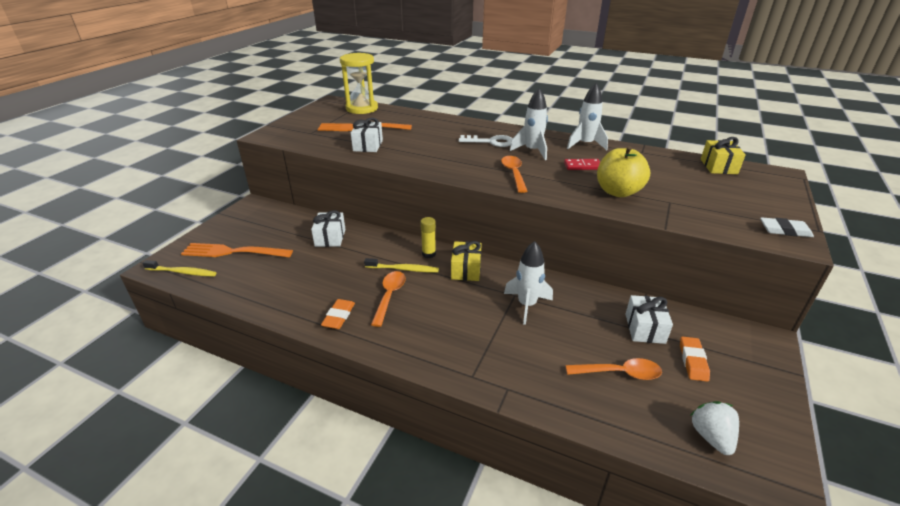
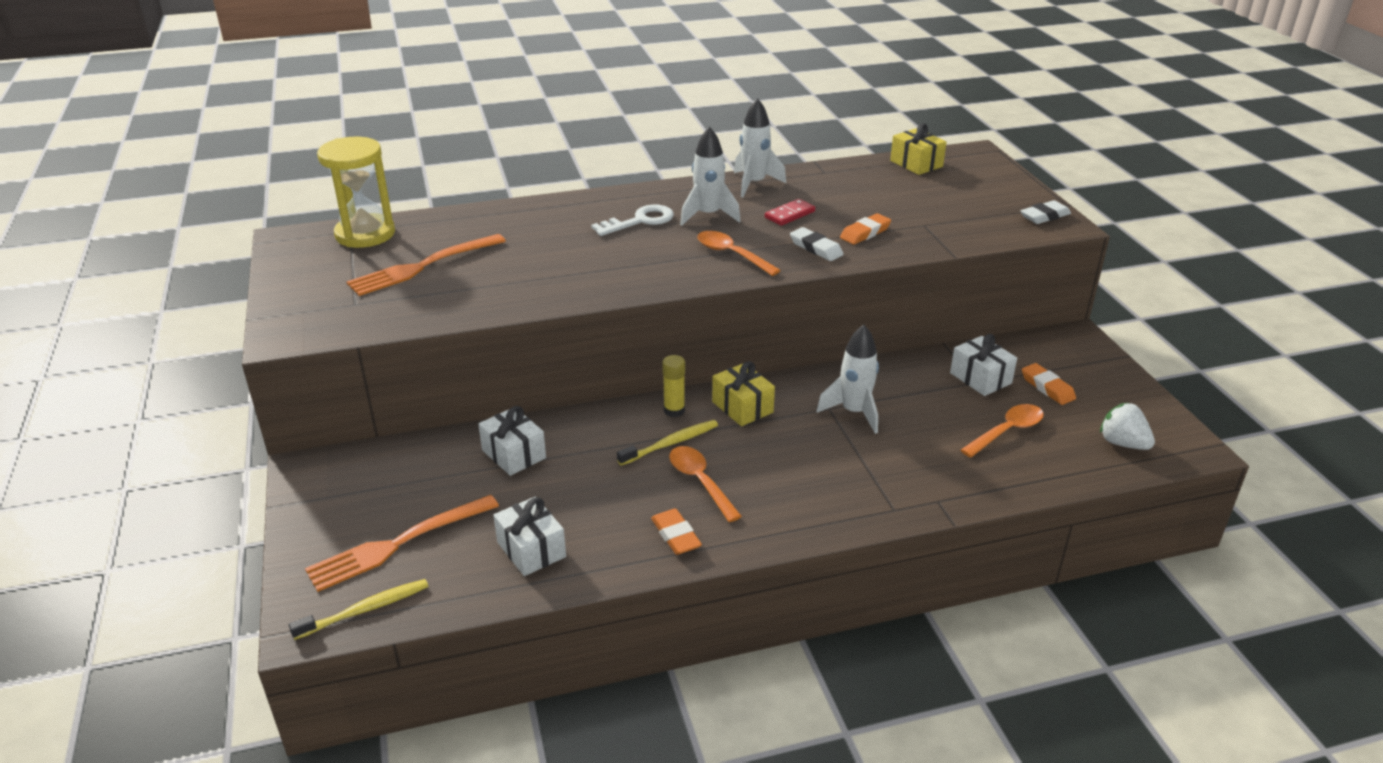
camera: 40 degrees left, 0 degrees up
(368, 145) = (483, 289): white gift -> white gift (531, 549)
(571, 188) = (816, 248): none -> white eraser
(618, 192) = (865, 233): yellow apple -> orange eraser

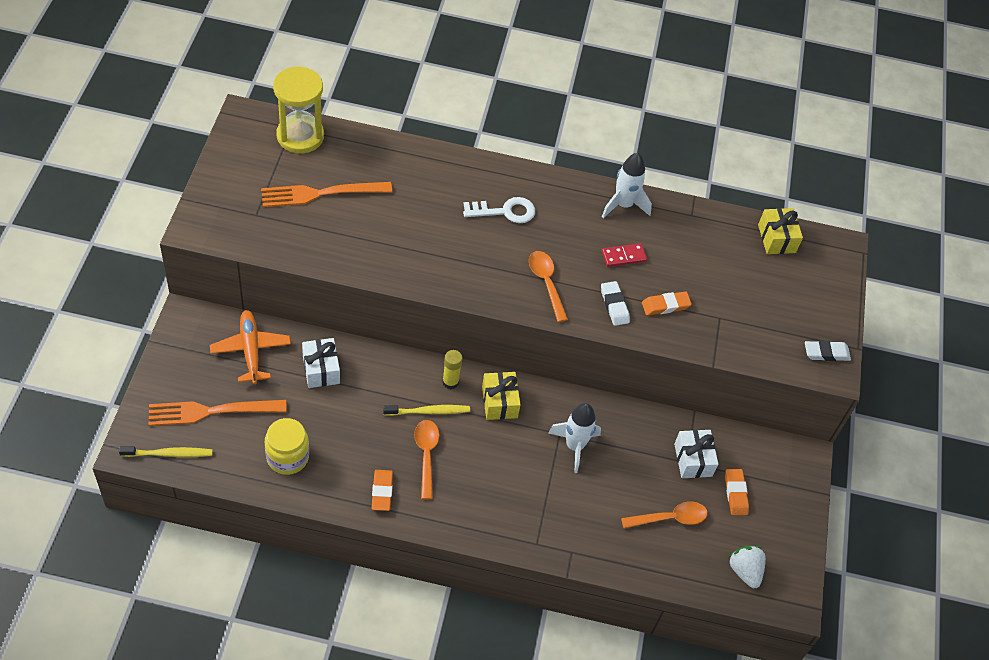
camera: 20 degrees right, 20 degrees up
(412, 469) = (251, 350): none -> orange plane
(531, 549) = (287, 457): white gift -> yellow jar
(708, 215) = (560, 228): white rocket -> none

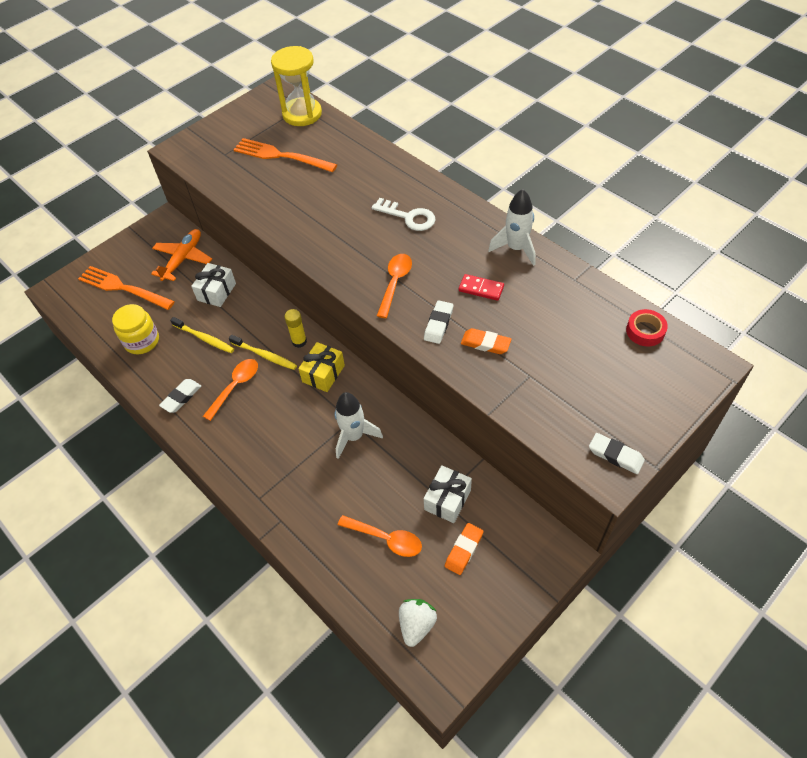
camera: 45 degrees right, 0 degrees up
(168, 454) = (73, 303): yellow toothbrush -> yellow toothbrush (204, 338)
(382, 492) = (181, 397): orange eraser -> white eraser
(776, 239) = (645, 331): yellow gift -> red tape

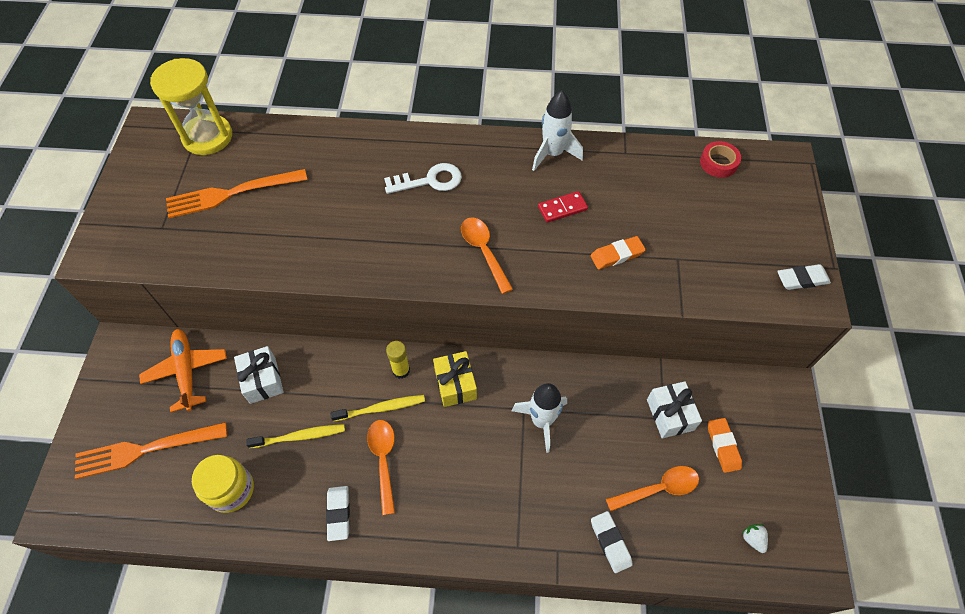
camera: 45 degrees left, 5 degrees up
(416, 625) = (753, 539): white strawberry -> white strawberry, size x0.58
(438, 324) = (561, 264): white eraser -> white eraser (610, 542)

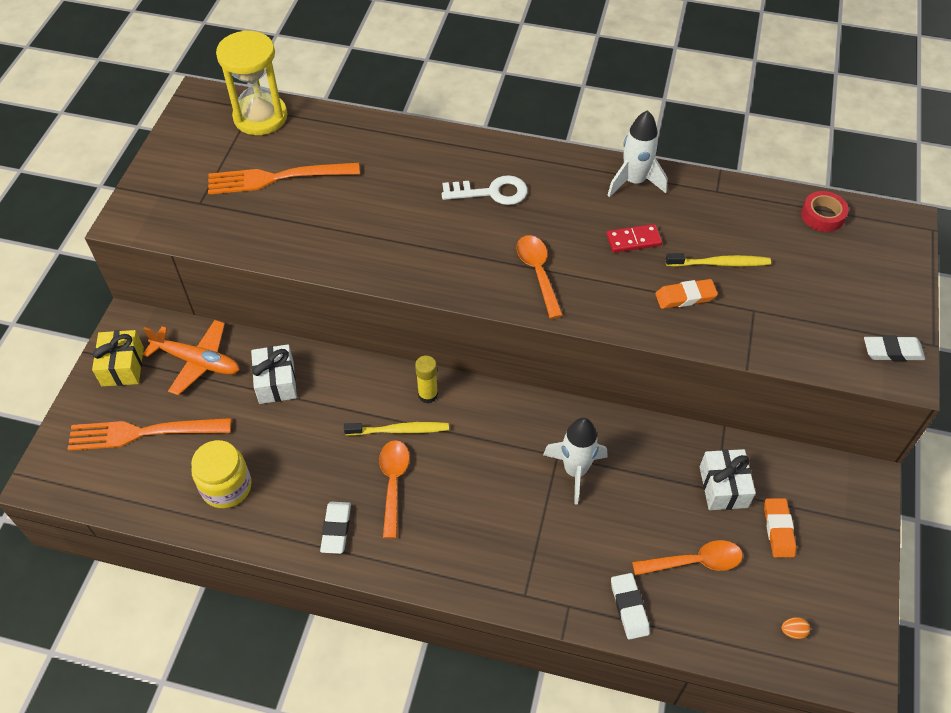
camera: 10 degrees right, 5 degrees down
(187, 371) = (197, 361): orange plane -> orange plane turned 120 degrees clockwise
(299, 436) = (307, 445): yellow toothbrush -> yellow toothbrush (719, 263)
(455, 384) = (485, 418): yellow gift -> yellow gift (122, 366)
(753, 539) = (793, 631): white strawberry -> orange egg

